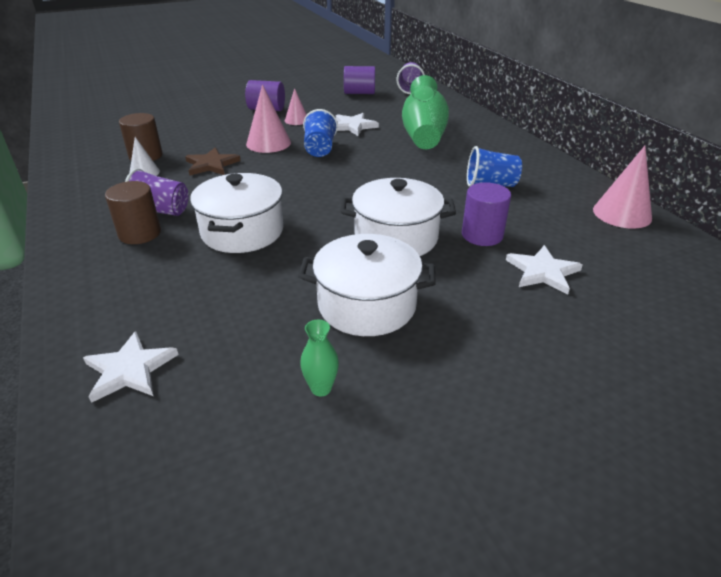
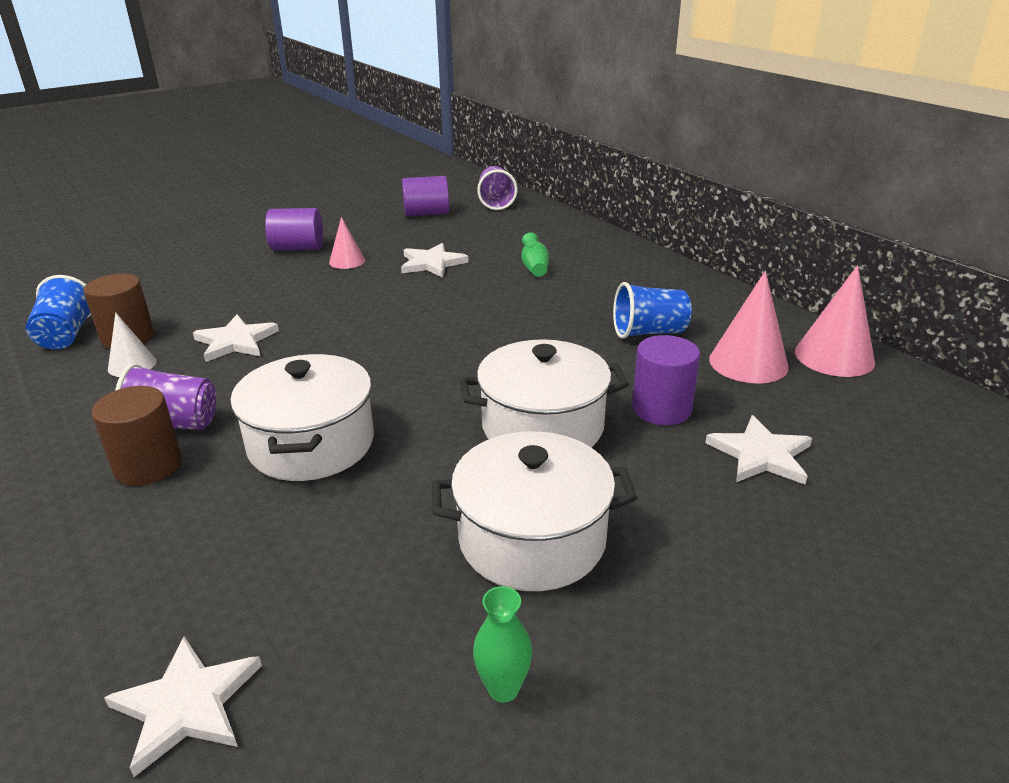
camera: 10 degrees left, 5 degrees down
(211, 164) = (236, 341): brown star -> white star
(268, 143) = (314, 300): pink cone -> pink cone (748, 363)
(320, 149) = (393, 302): blue cup -> blue cup (66, 335)
(423, 135) = (534, 268): green vase -> green vase, size x0.42

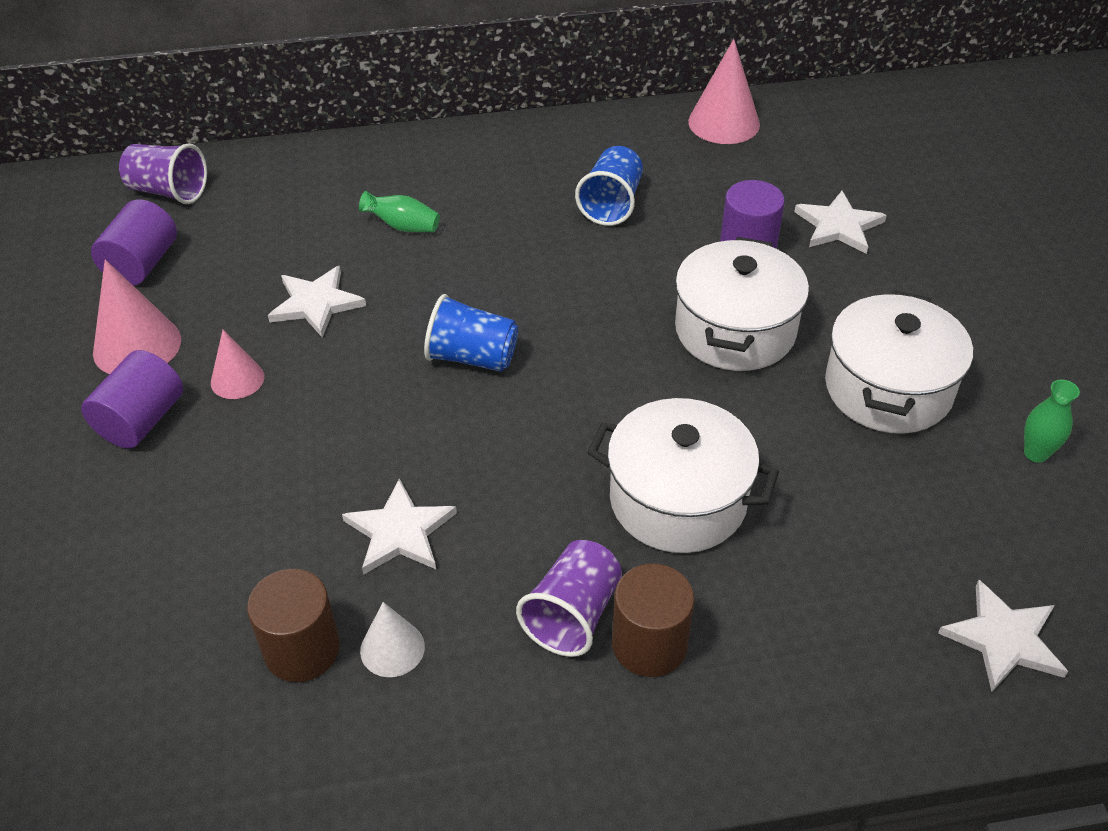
camera: 65 degrees left, 15 degrees up
(66, 335) = (237, 727): blue cup -> blue cup (472, 357)
(748, 363) = (704, 171): pink cone -> pink cone (137, 346)

